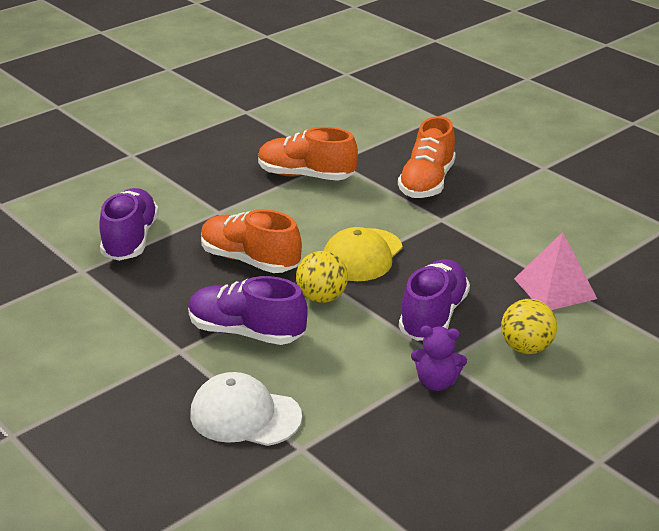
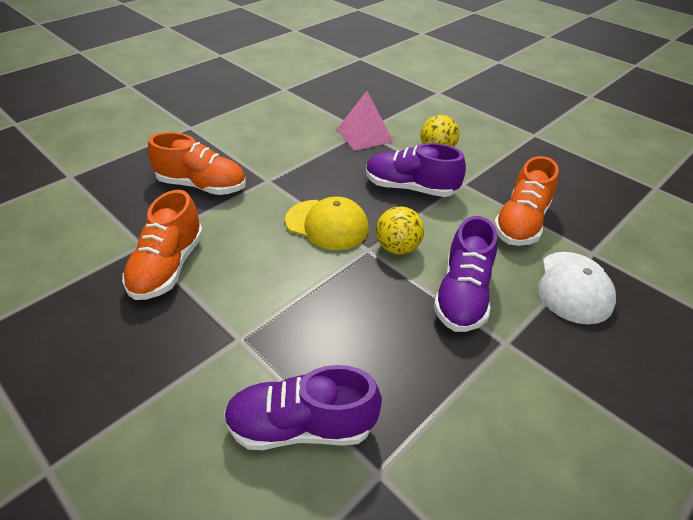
camera: 95 degrees left, 10 degrees up
(250, 260) = (341, 302): orange shoe -> orange shoe (521, 223)
(436, 382) = (489, 189): purple teddy bear -> none

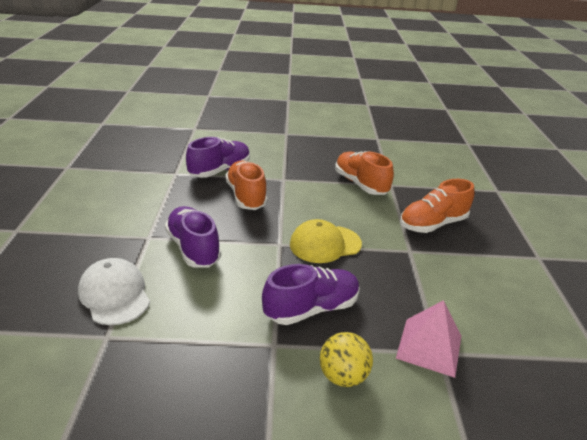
camera: 135 degrees right, 10 degrees down
(397, 248) = (263, 254): yellow ball -> none
(521, 223) = (188, 330): orange shoe -> orange shoe (246, 196)

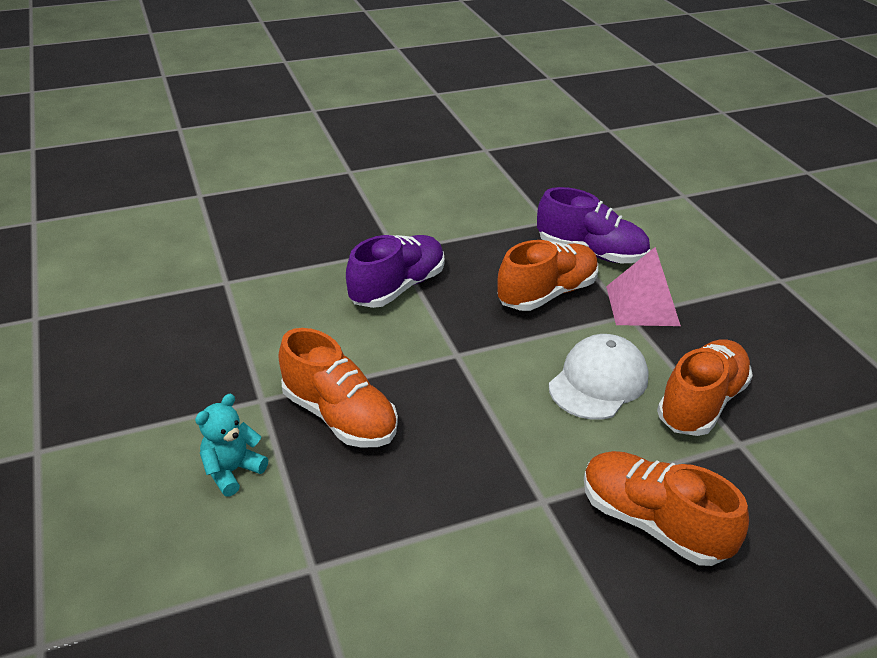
camera: 70 degrees right, 5 degrees up
(114, 294) = (287, 264): white cap -> white cap (598, 381)
(311, 309) = (339, 416): purple shoe -> orange shoe
(325, 244) = (488, 398): yellow cap -> none
(343, 376) = (232, 471): yellow ball -> turquoise teddy bear
(429, 346) = (320, 554): pink pyramid -> pink pyramid (642, 305)

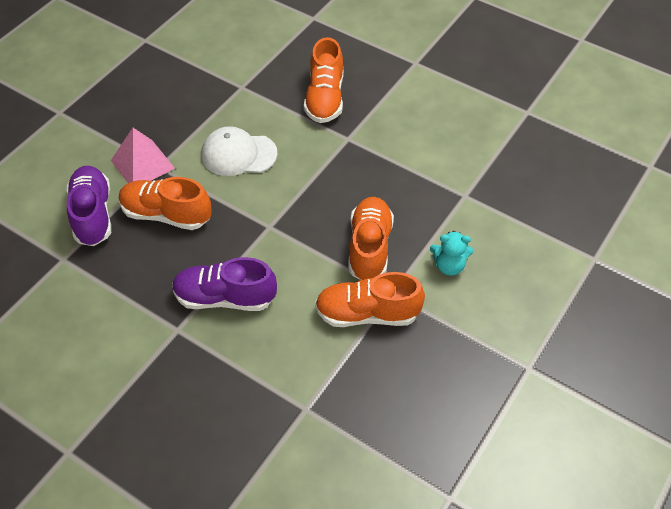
camera: 125 degrees left, 15 degrees up
(701, 403) = (221, 109): orange shoe -> orange shoe (367, 314)

